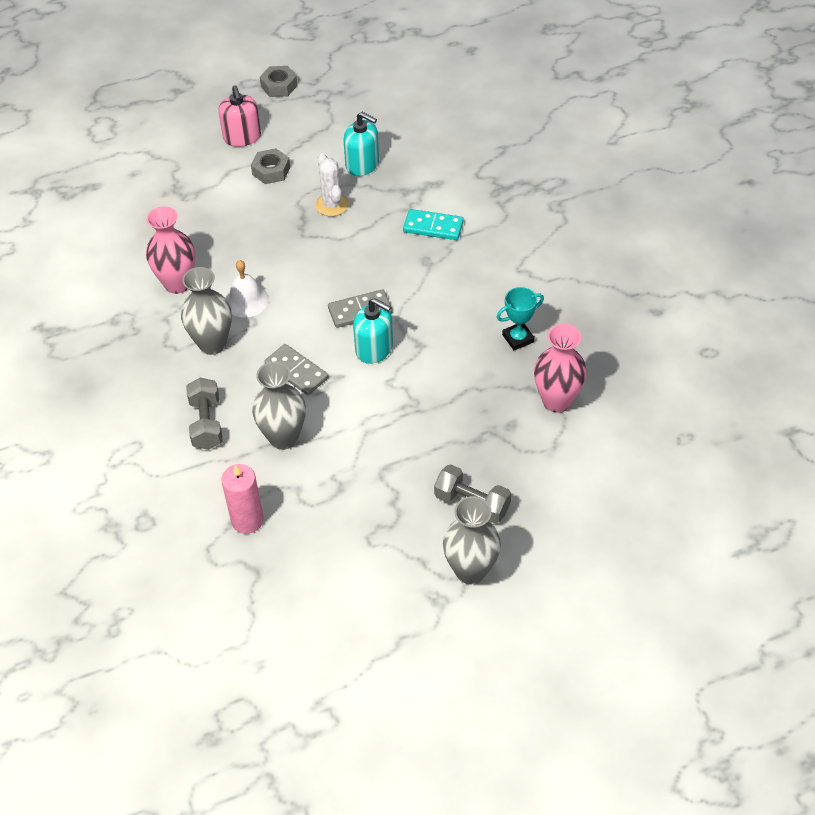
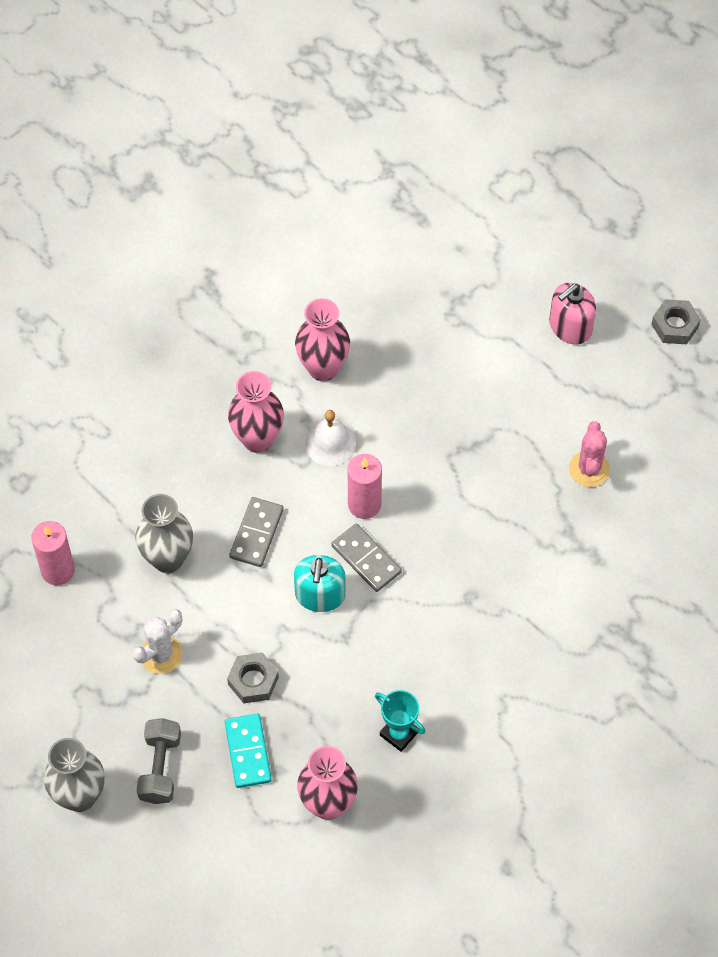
camera: 65 degrees right, 10 degrees up
(206, 423) = (156, 481): grey dumbbell -> none
(212, 344) = (257, 439): grey vase -> pink vase
(271, 171) = (531, 380): grey nut -> grey nut (253, 681)
(312, 297) = (364, 504): none -> pink candle
(332, 205) = (509, 465): white cactus -> white cactus (161, 654)
(362, 164) = (589, 469): turquoise soap dispenser -> pink cactus
(433, 227) = (526, 583): turquoise domino -> turquoise domino (248, 752)

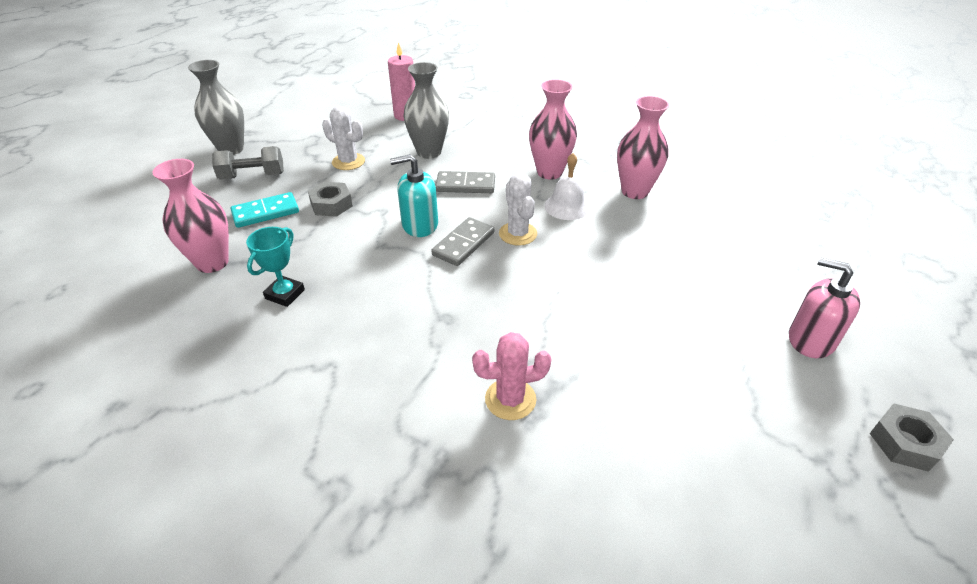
camera: 75 degrees right, 20 degrees down
(364, 504) = (518, 234): pink candle -> white cactus
(589, 469) = (645, 389): pink cactus -> pink cactus (510, 399)

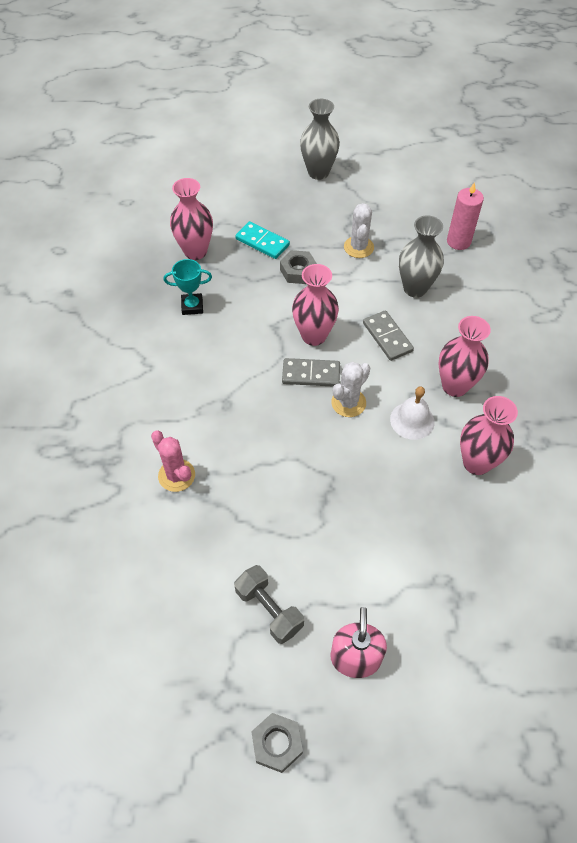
camera: 60 degrees right, 15 degrees up
(252, 176) = (296, 207): grey dumbbell -> grey dumbbell (269, 609)
(419, 225) = (314, 336): turquoise soap dispenser -> pink vase

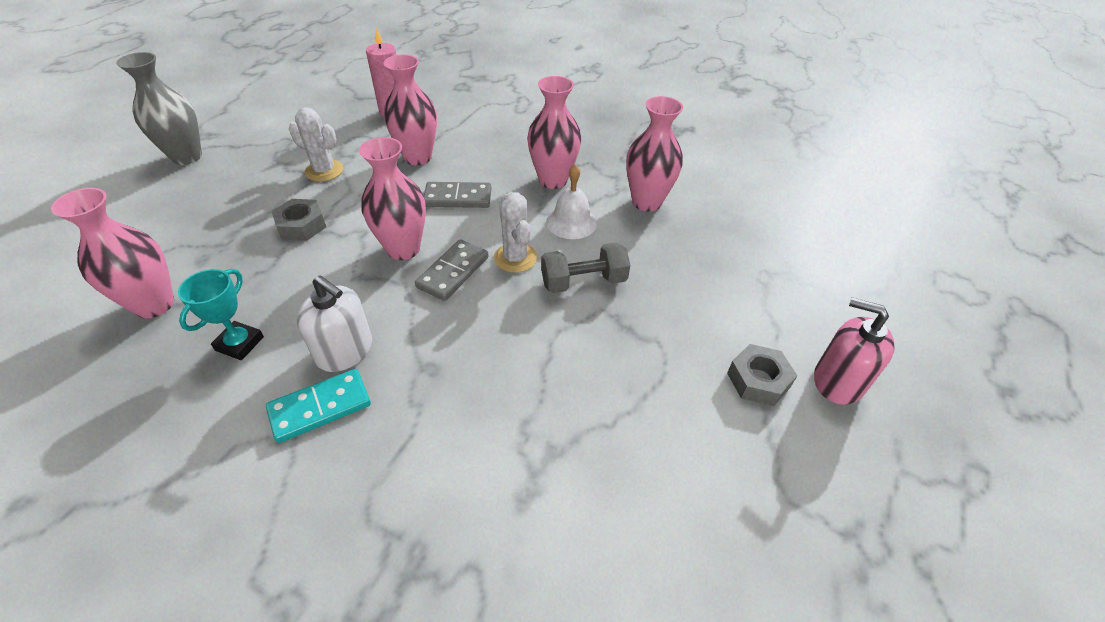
camera: 65 degrees left, 10 degrees down
(176, 475) = (501, 472): pink cactus -> none
(215, 356) = (345, 351): none -> white soap dispenser
(262, 242) = (223, 237): turquoise domino -> turquoise domino (320, 407)
(269, 609) = (754, 442): grey dumbbell -> grey dumbbell (583, 282)
(277, 744) = (941, 507): grey nut -> grey nut (758, 380)
(415, 288) = (417, 157): grey vase -> pink vase

